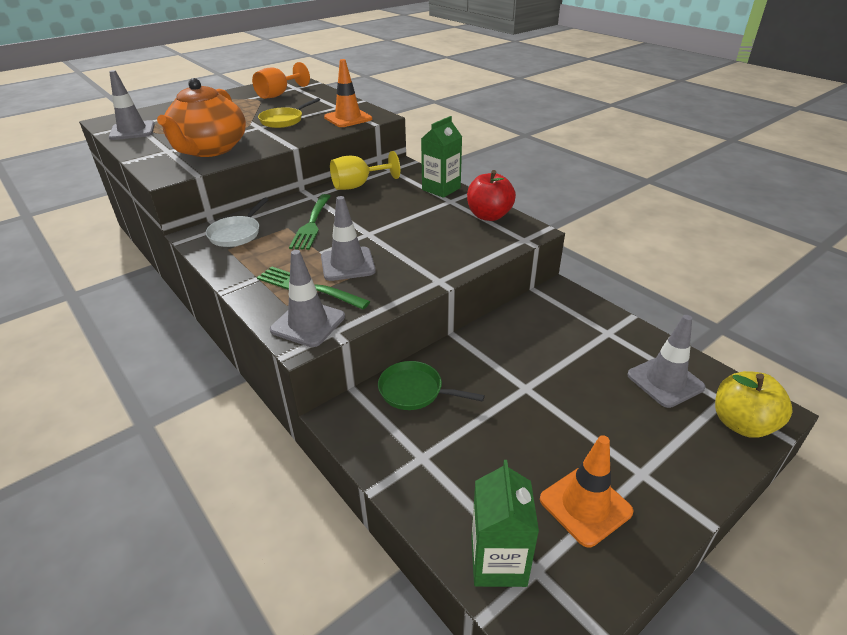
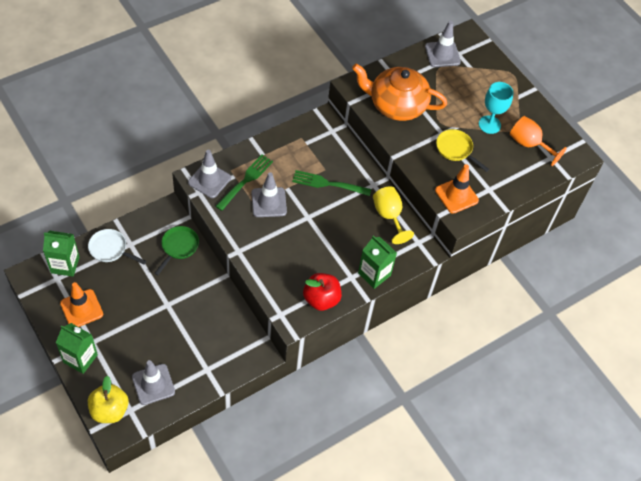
camera: 90 degrees right, 20 degrees up
(237, 234) = (321, 141): white pan -> white pan (110, 249)
(249, 109) = (489, 124): none -> turquoise goblet
(683, 484) = (80, 358): none -> green carton

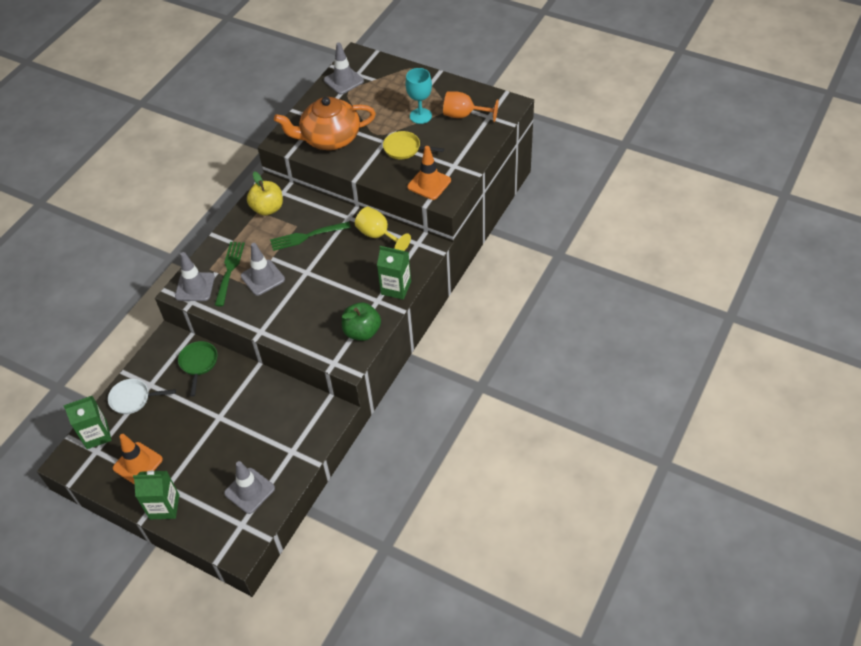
camera: 20 degrees left, 5 degrees down
(109, 410) = (222, 535): yellow apple -> yellow apple (268, 208)
(321, 299) = (362, 332): red apple -> green apple

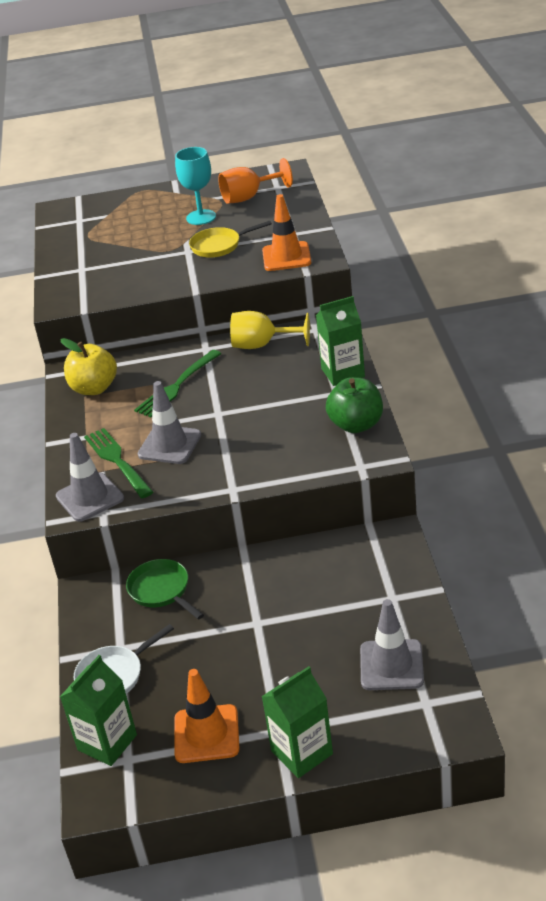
camera: 35 degrees left, 15 degrees down
(329, 138) = (118, 276): orange teapot -> none
(343, 81) = (70, 231): grey traffic cone -> none

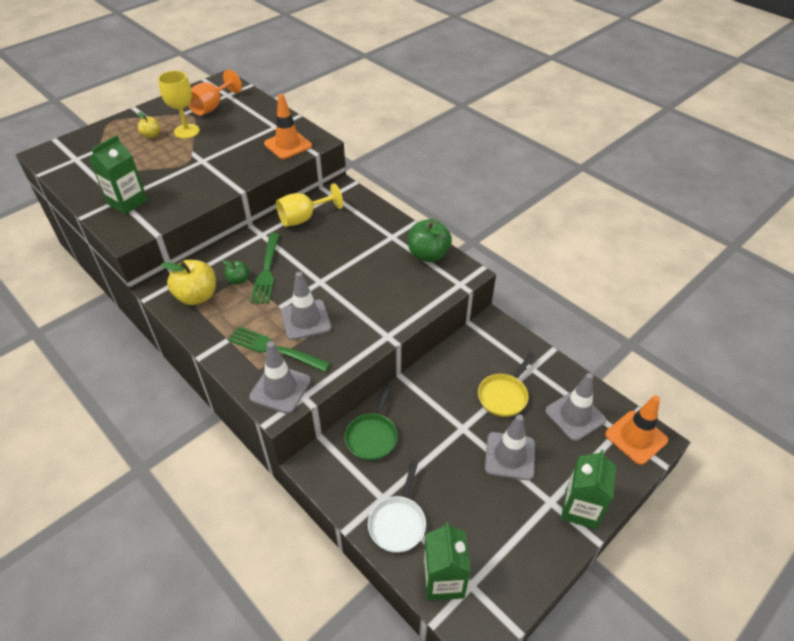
camera: 40 degrees left, 10 degrees up
(143, 386) = (238, 280): none -> green apple
(162, 590) = (372, 436): green pan -> green pan turned 90 degrees counterclockwise
(165, 213) = (151, 135): none -> yellow apple
(201, 217) = (186, 131): turquoise goblet -> yellow goblet
(206, 734) = (507, 531): orange traffic cone -> orange traffic cone (636, 437)
(219, 246) = (225, 150): yellow pan -> yellow pan (504, 395)
(278, 670) = (510, 456): none -> grey traffic cone
(343, 373) = (382, 220): green carton -> green carton (127, 202)

